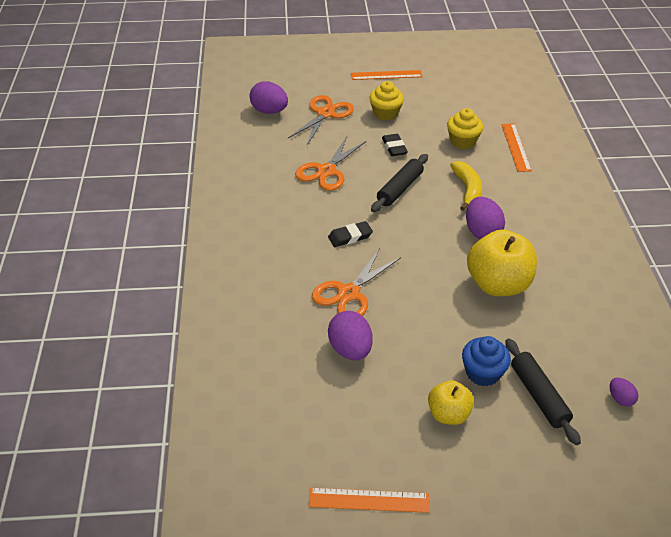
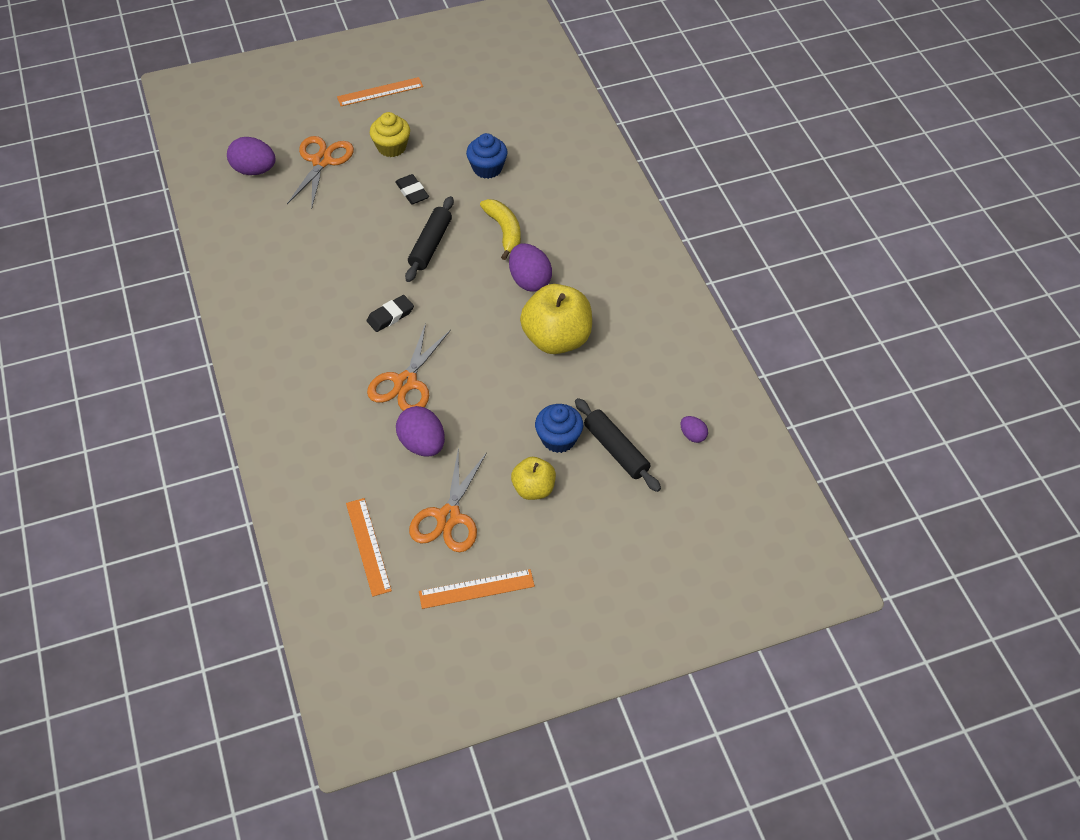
camera: 15 degrees left, 10 degrees up
(326, 171) = (343, 239): orange scissors -> orange scissors (448, 517)
(462, 141) = (487, 168): yellow cupcake -> blue cupcake
(516, 147) = (547, 164): orange ruler -> orange ruler (368, 546)

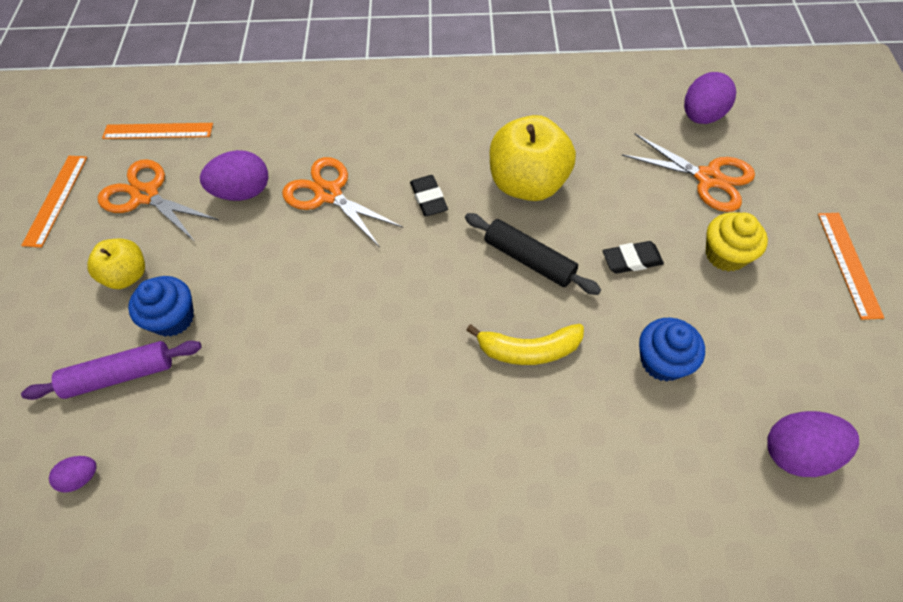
camera: 110 degrees right, 5 degrees up
(529, 280) = (428, 356): purple egg -> purple egg (797, 452)
(556, 339) = (317, 360): yellow apple -> yellow apple (527, 184)
(616, 450) = (120, 375): black rolling pin -> purple rolling pin

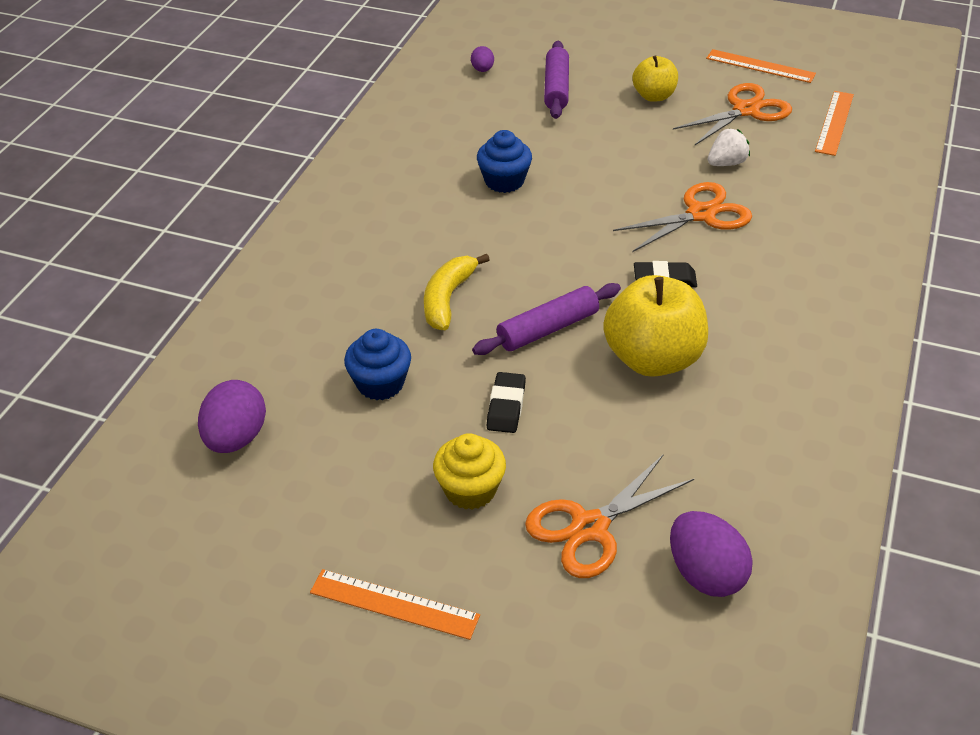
camera: 110 degrees right, 15 degrees down
(173, 318) = (596, 114): blue cupcake -> blue cupcake (504, 181)
(242, 192) = (726, 163): purple egg -> white strawberry
(529, 260) = (548, 329): black rolling pin -> purple rolling pin

